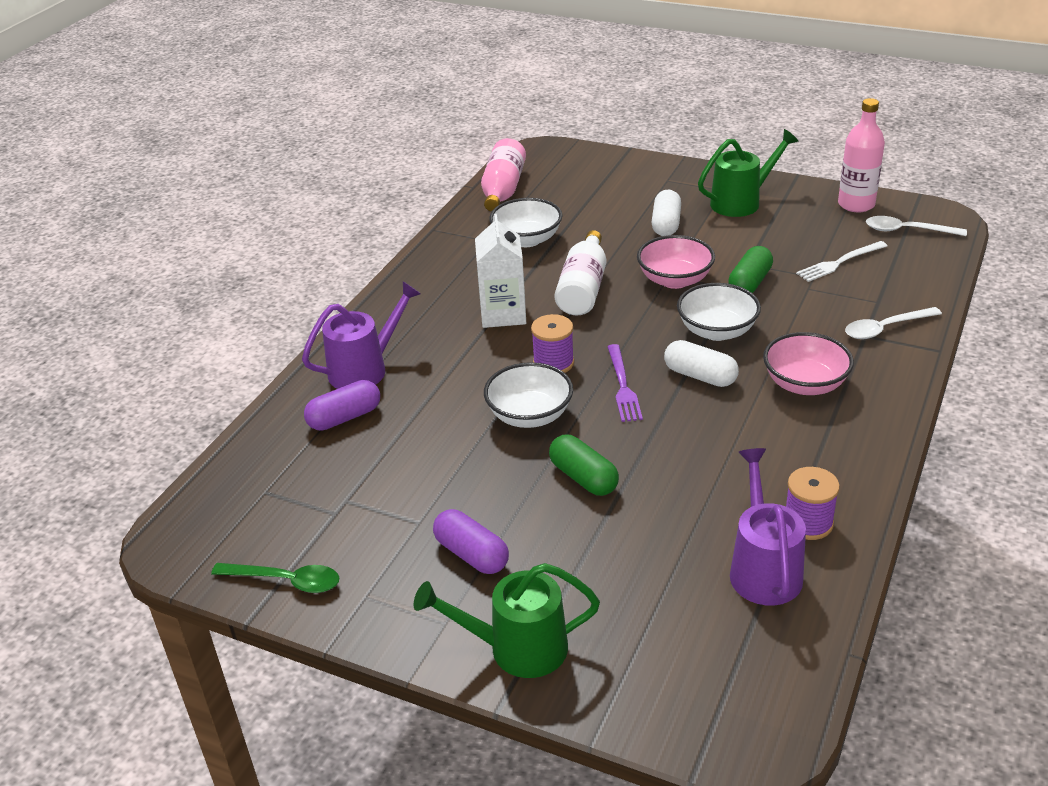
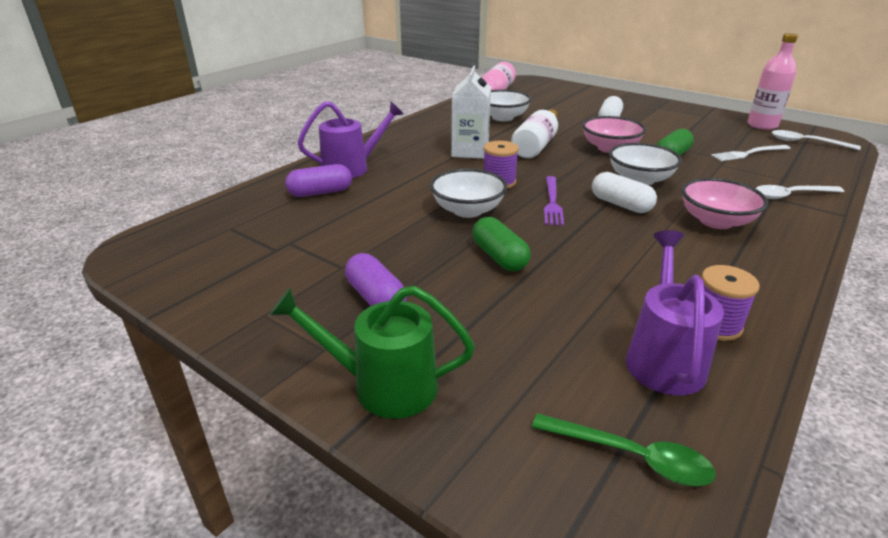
camera: 10 degrees right, 5 degrees down
(286, 581) = (204, 291): green spoon -> green spoon (631, 456)
(742, 202) = (670, 115): green watering can -> none

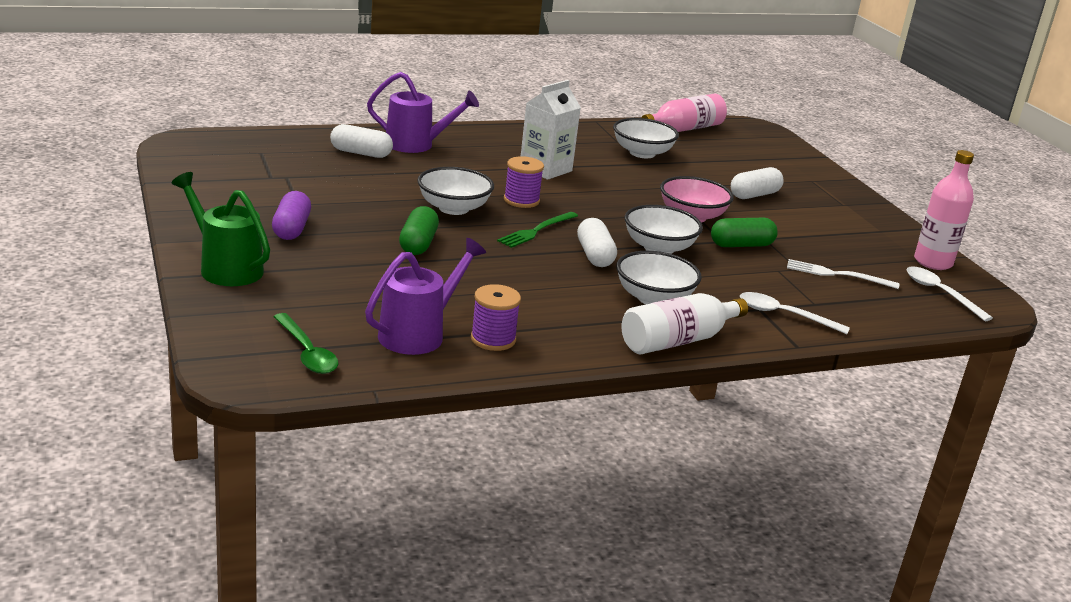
camera: 30 degrees right, 5 degrees down
(320, 192) = (361, 153): purple capsule -> white capsule
(536, 145) = (622, 187): white bottle -> white bottle (678, 341)
(552, 202) = (537, 230): purple fork -> green fork
(716, 221) = (654, 298): pink bowl -> white bowl

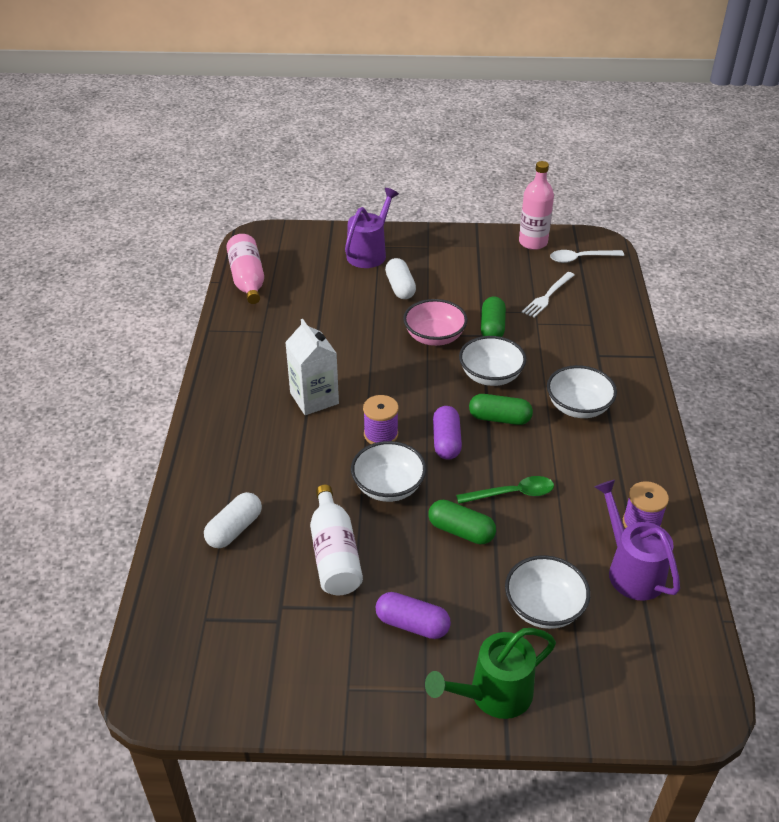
camera: 65 degrees left, 15 degrees up
(307, 352) = (662, 656): green spoon -> green spoon (512, 494)
(417, 145) = (226, 478): purple watering can -> purple watering can (369, 253)
(537, 230) = (446, 441): green fork -> purple capsule
(595, 255) = (499, 418): white capsule -> green capsule
(642, 153) = (295, 324): white bowl -> white bowl (544, 607)
(678, 341) = (645, 415): white bottle -> white bottle (334, 554)
(784, 315) = (609, 346): white spoon -> none

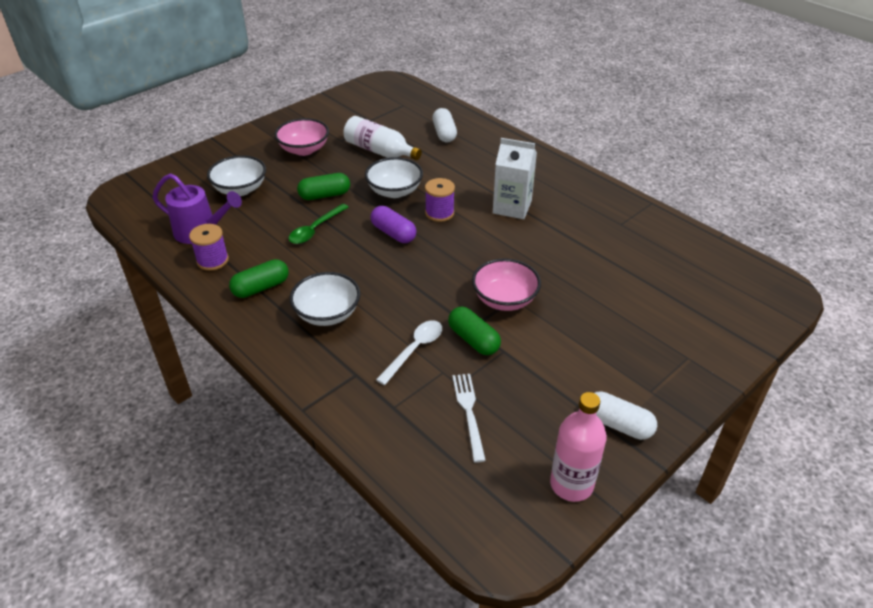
camera: 135 degrees right, 0 degrees up
(247, 280) = (707, 251): pink bottle -> none
(369, 253) = (681, 344): purple watering can -> none
(400, 287) = (598, 326): white capsule -> white capsule (618, 424)
(412, 624) = (304, 149): purple capsule -> pink bowl
(490, 376) = (421, 296): white bowl -> none
(492, 695) = (236, 148): green watering can -> none
(499, 418) = (376, 269): green capsule -> green capsule (261, 288)
(580, 258) = (495, 499): white spoon -> white spoon (414, 350)

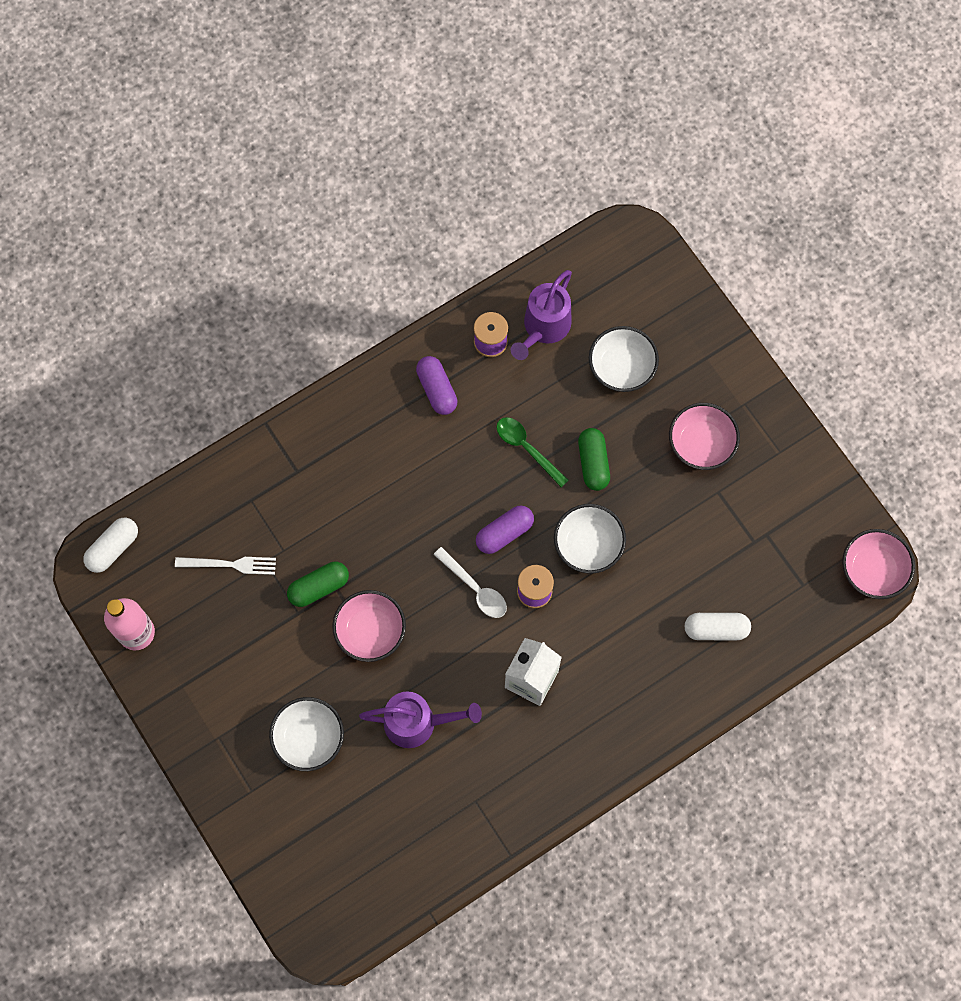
camera: 100 degrees right, 30 degrees up
(261, 288) = (436, 390): green capsule -> purple capsule
(327, 314) = (384, 452): white bowl -> white bowl (309, 738)
(379, 151) = (682, 538): white bottle -> none
(386, 83) = (873, 570): none -> pink bowl
(414, 350) = (317, 529): white spoon -> white spoon (475, 588)
(573, 261) = (418, 722): none -> purple watering can
(618, 424) = (187, 693): white capsule -> white capsule (113, 548)

